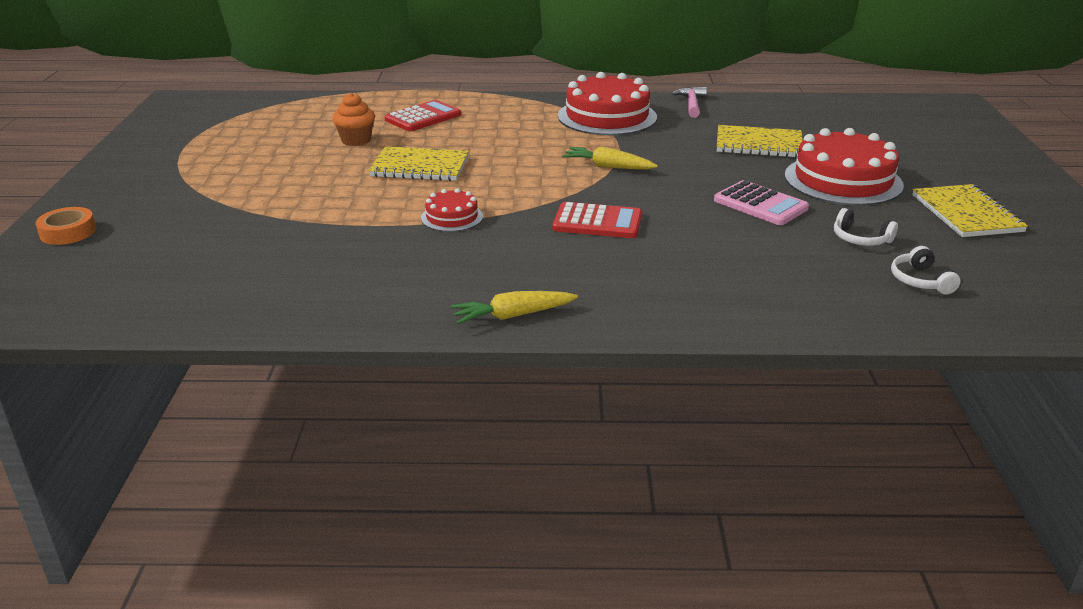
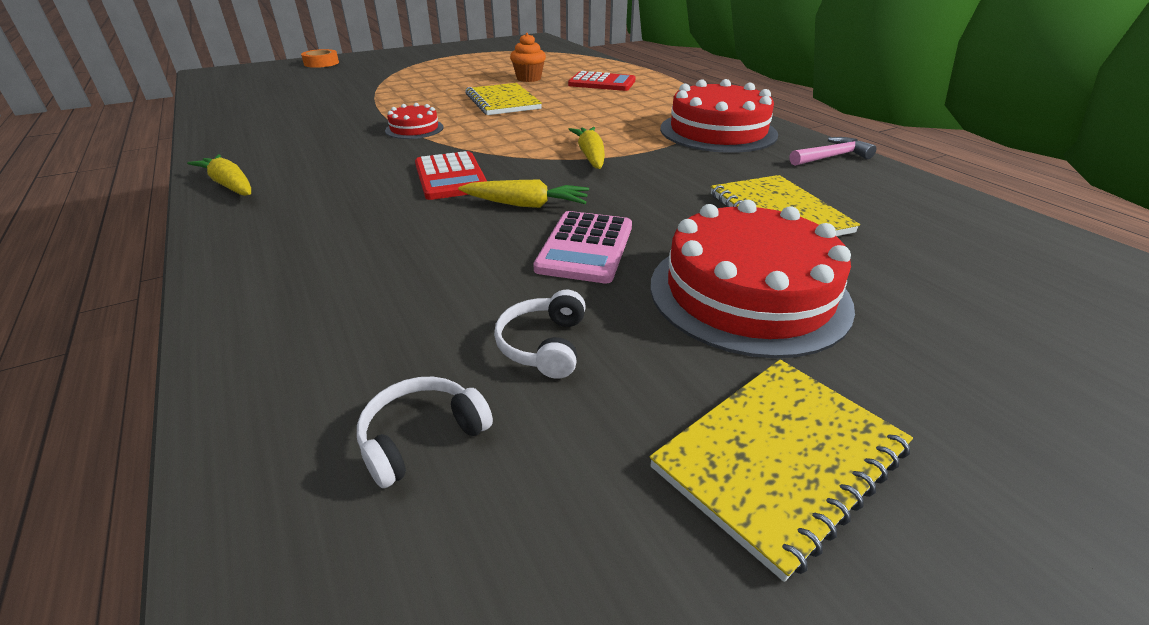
camera: 60 degrees right, 5 degrees up
(679, 207) = (526, 205): none -> yellow carrot

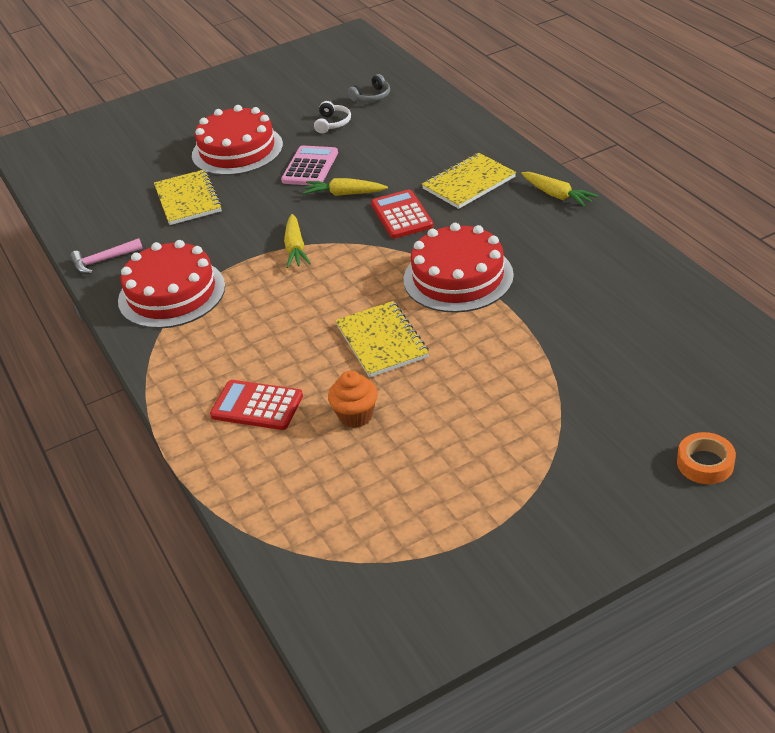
camera: 175 degrees left, 5 degrees up
(414, 129) = (458, 277): red cake -> red cake, size x2.00
(422, 437) = (372, 96): white headphones -> grey headphones
(780, 459) = (259, 101): yellow notebook -> yellow notebook (469, 183)

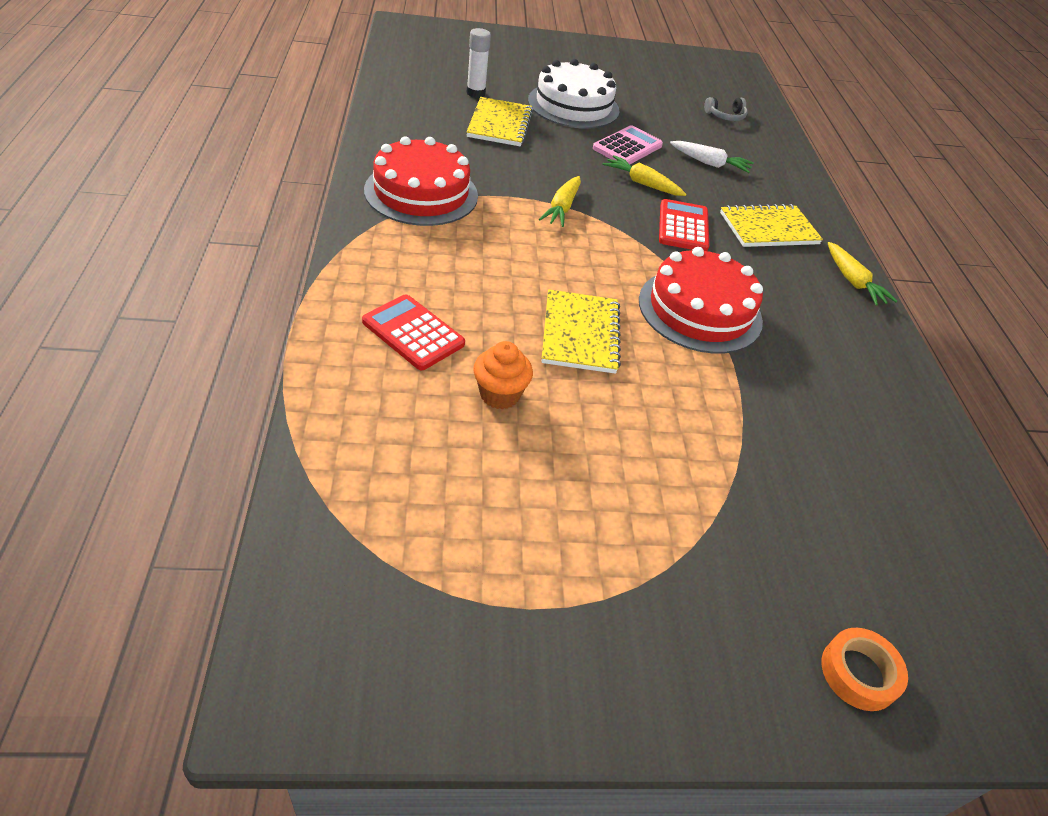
camera: 15 degrees right, 5 degrees up
(103, 261) = (387, 138): pink hammer -> none
(144, 180) = (475, 93): none -> white glue stick
(237, 150) = (573, 105): red cake -> white cake
(332, 123) = (674, 121): white headphones -> none
(387, 148) = (709, 163): none -> white carrot

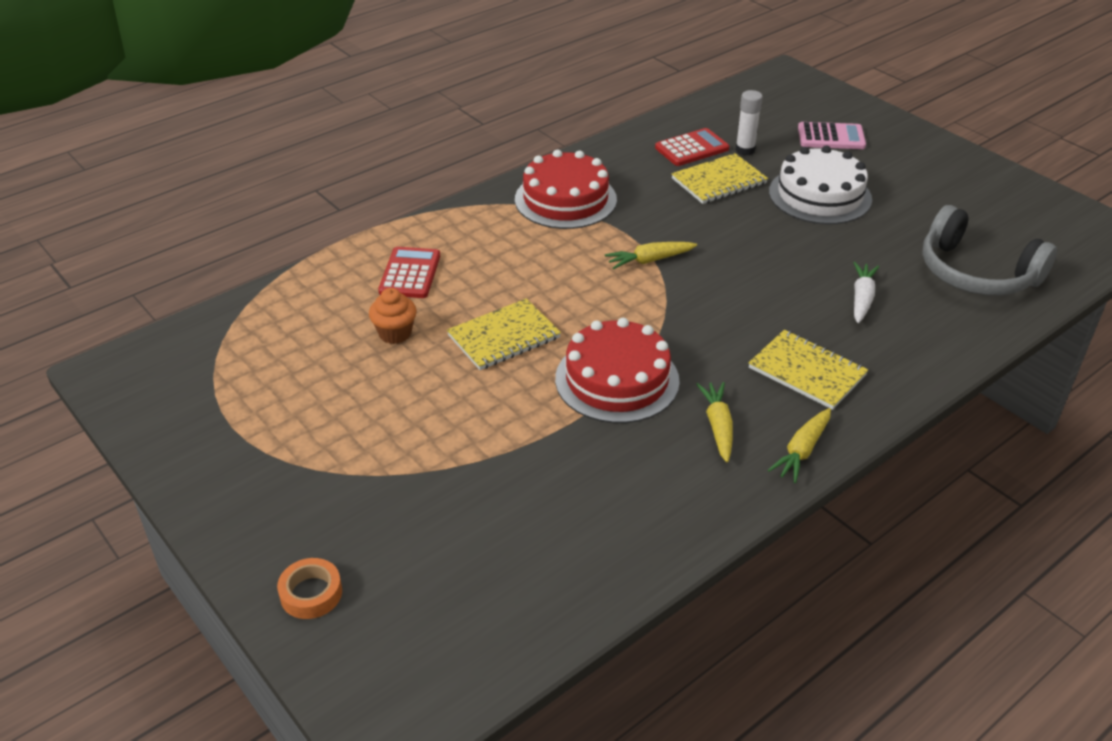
camera: 60 degrees right, 5 degrees down
(627, 147) = (803, 248): pink calculator -> pink calculator (831, 137)
(642, 183) = (757, 279): yellow carrot -> yellow carrot (718, 426)
(683, 226) = (726, 325): red calculator -> red calculator (692, 148)
(709, 163) = (862, 299): white carrot -> white carrot turned 150 degrees counterclockwise
(725, 116) = (976, 273): grey headphones -> grey headphones, size x2.38

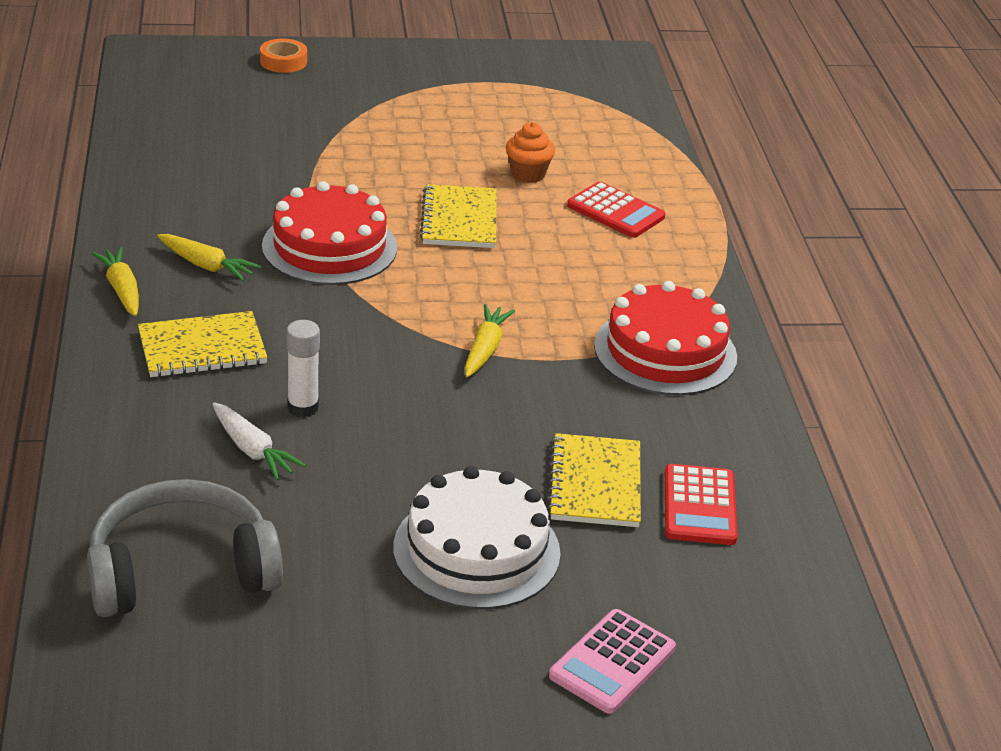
camera: 120 degrees right, 5 degrees down
(745, 150) = (652, 551): white glue stick -> white glue stick (303, 408)

